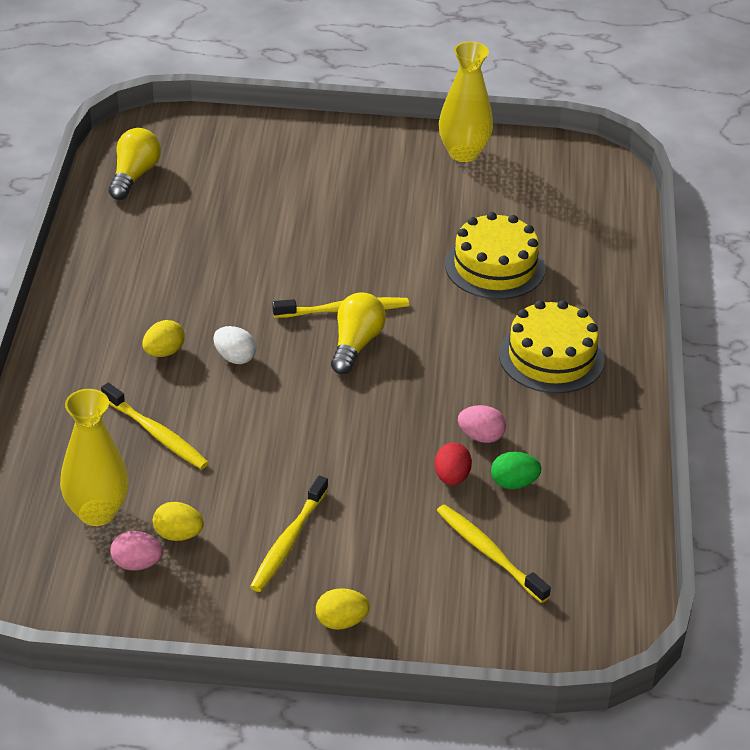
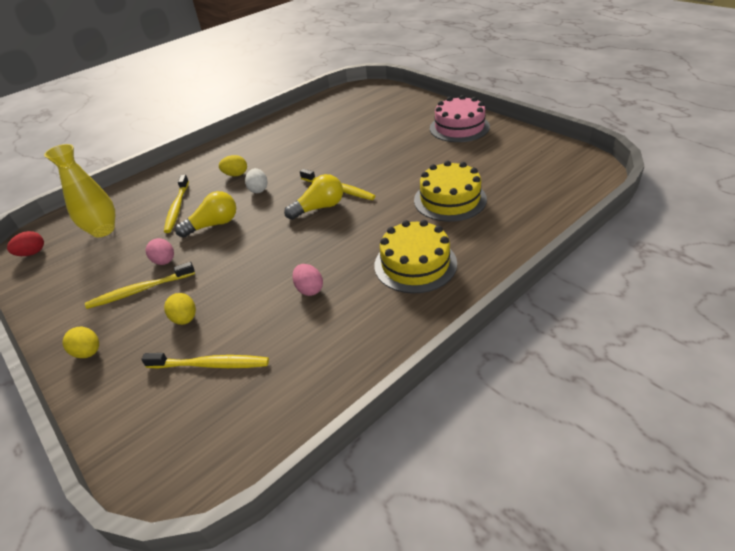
camera: 50 degrees right, 0 degrees up
(134, 176) = (335, 102): yellow light bulb -> yellow light bulb (213, 225)
(137, 564) = (75, 262): pink egg -> pink egg (165, 261)
(178, 535) = (109, 258): yellow egg -> yellow egg (185, 319)
(380, 157) = (459, 127): none -> pink cake
(451, 477) = (260, 304): red egg -> red egg (32, 253)
(463, 153) = (509, 138): yellow vase -> none
(489, 553) = (210, 364): yellow toothbrush -> yellow toothbrush turned 90 degrees clockwise
(513, 483) = (286, 329): green egg -> none

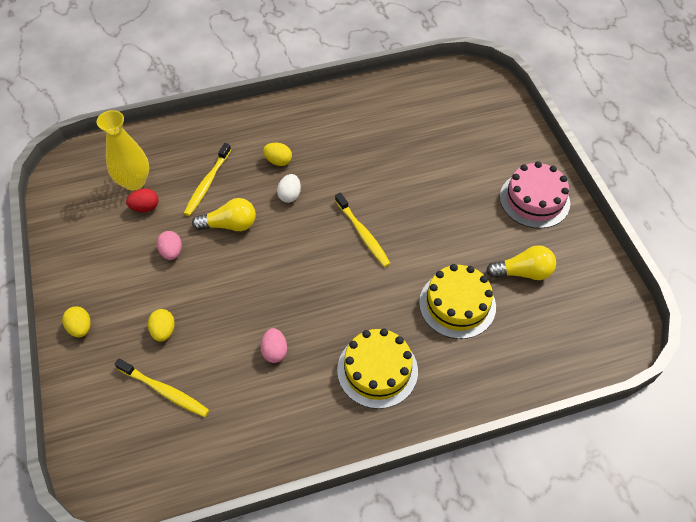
camera: 20 degrees right, 15 degrees up
(32, 253) = (68, 182): red egg -> red egg (145, 207)
(139, 290) = (140, 278): yellow toothbrush -> none
(319, 208) = (332, 251): yellow light bulb -> yellow light bulb (523, 272)

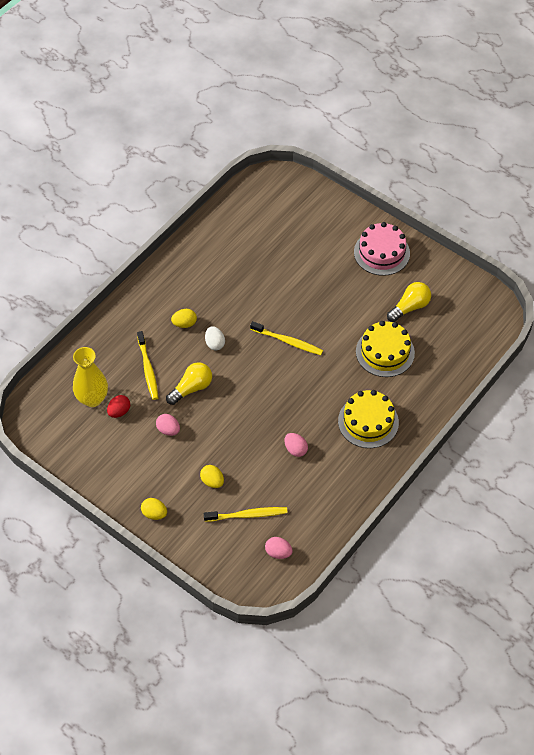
camera: 35 degrees left, 0 degrees up
(157, 457) = (278, 552): none -> pink egg

